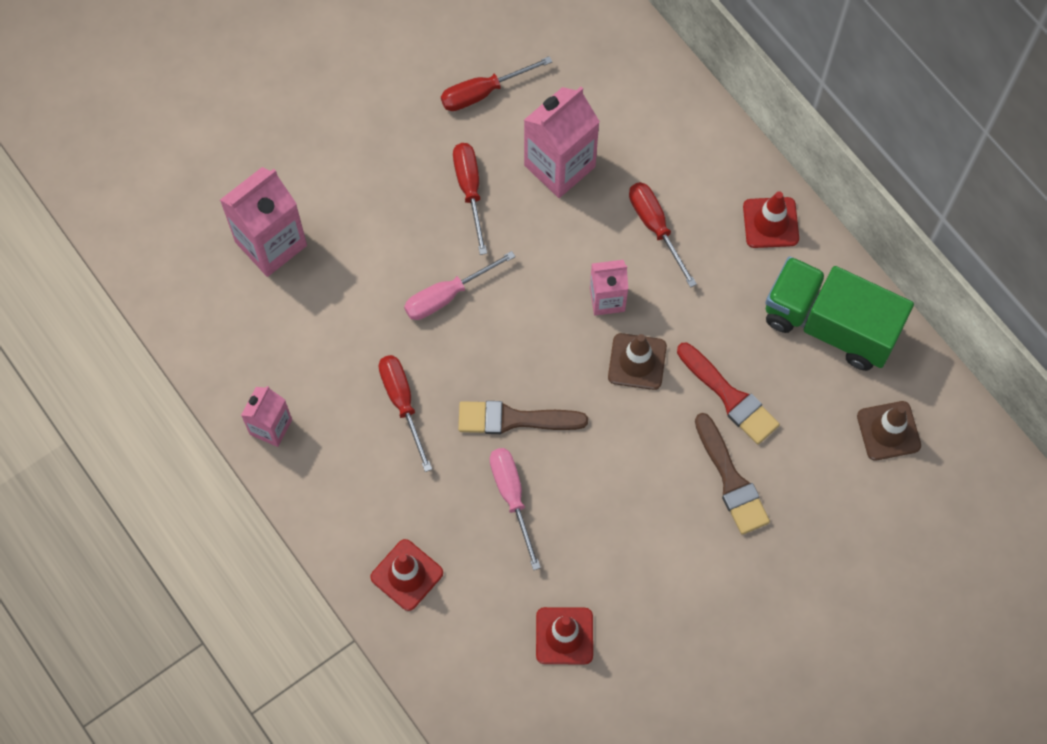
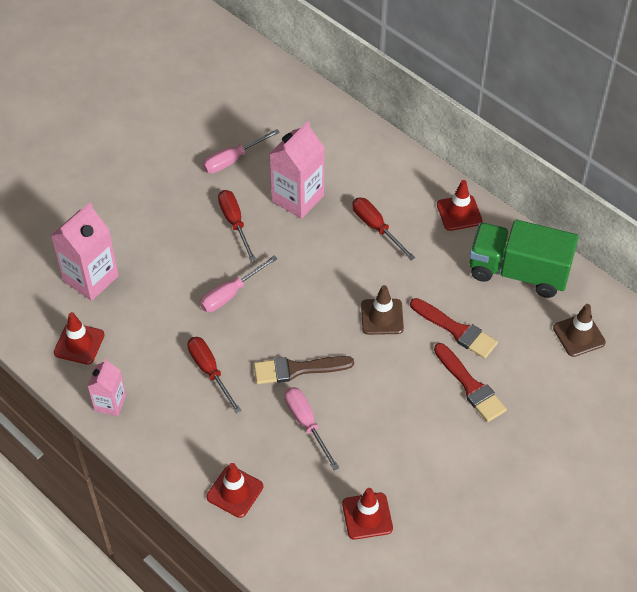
camera: 10 degrees left, 15 degrees down
(243, 336) = (79, 344): none -> red traffic cone
(483, 92) = (232, 160): red screwdriver -> pink screwdriver
(607, 299) = (351, 279): pink carton -> none
(731, 480) = (470, 386): brown brush -> red brush

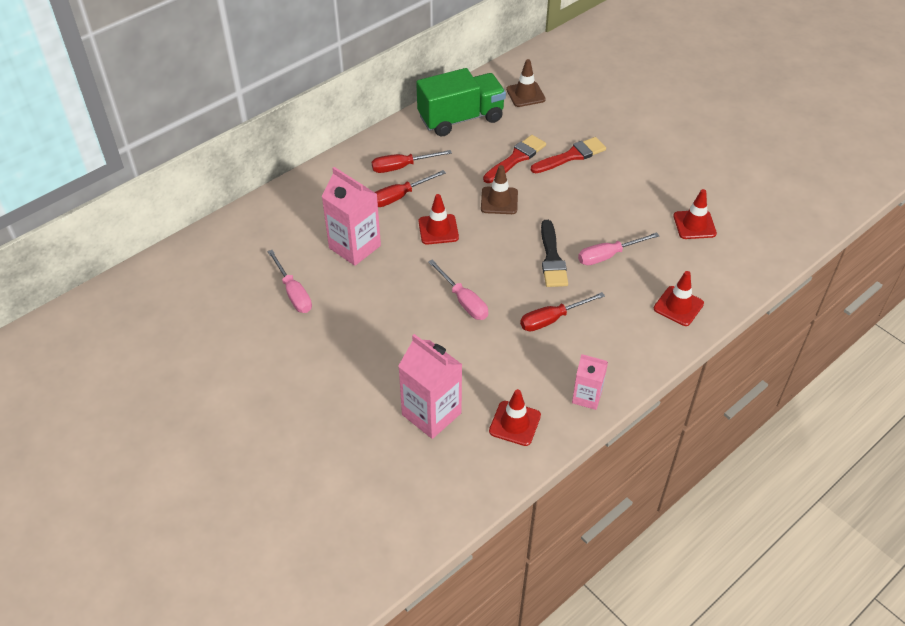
camera: 85 degrees left, 5 degrees down
(234, 223) = (376, 294): red screwdriver -> red screwdriver (402, 167)
(297, 369) = (552, 258): brown brush -> black brush
(459, 213) = (392, 145): red traffic cone -> red traffic cone (438, 229)
(518, 272) = (461, 118): green truck -> green truck turned 135 degrees counterclockwise

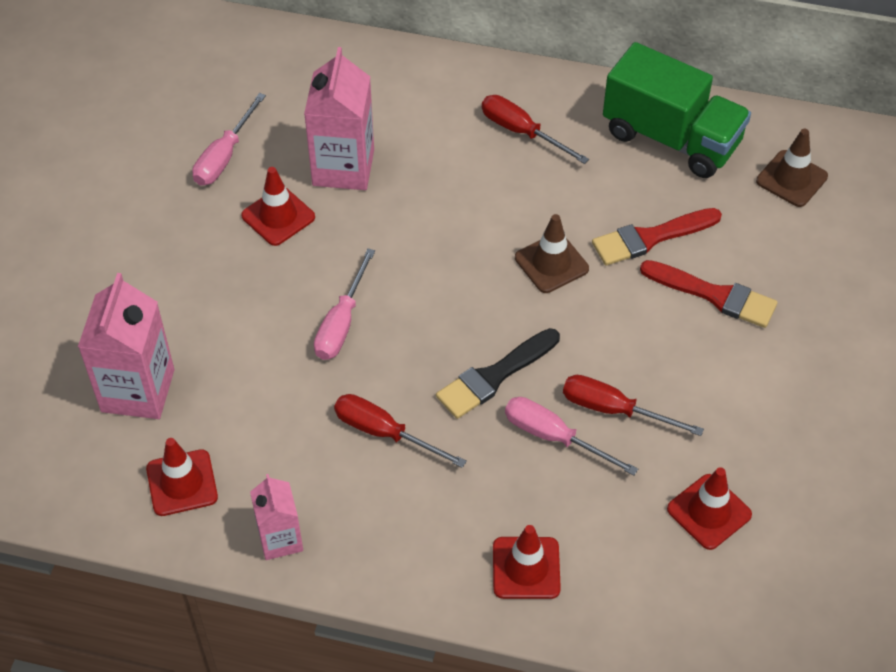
camera: 55 degrees right, 5 degrees up
(400, 196) = (466, 160): red screwdriver -> red screwdriver (613, 409)
(438, 229) = (443, 230): red traffic cone -> red traffic cone (278, 216)
(516, 158) = (650, 238): red brush -> red brush turned 150 degrees clockwise

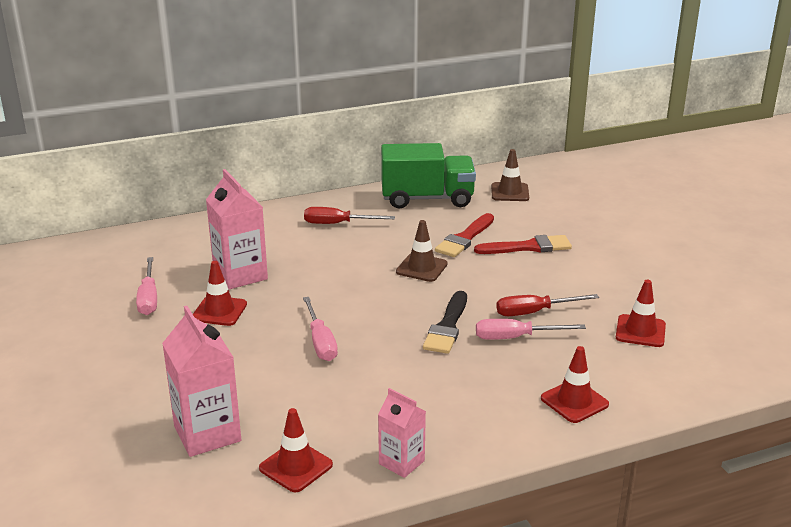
camera: 35 degrees left, 25 degrees down
(384, 433) = (409, 380): red screwdriver -> none

